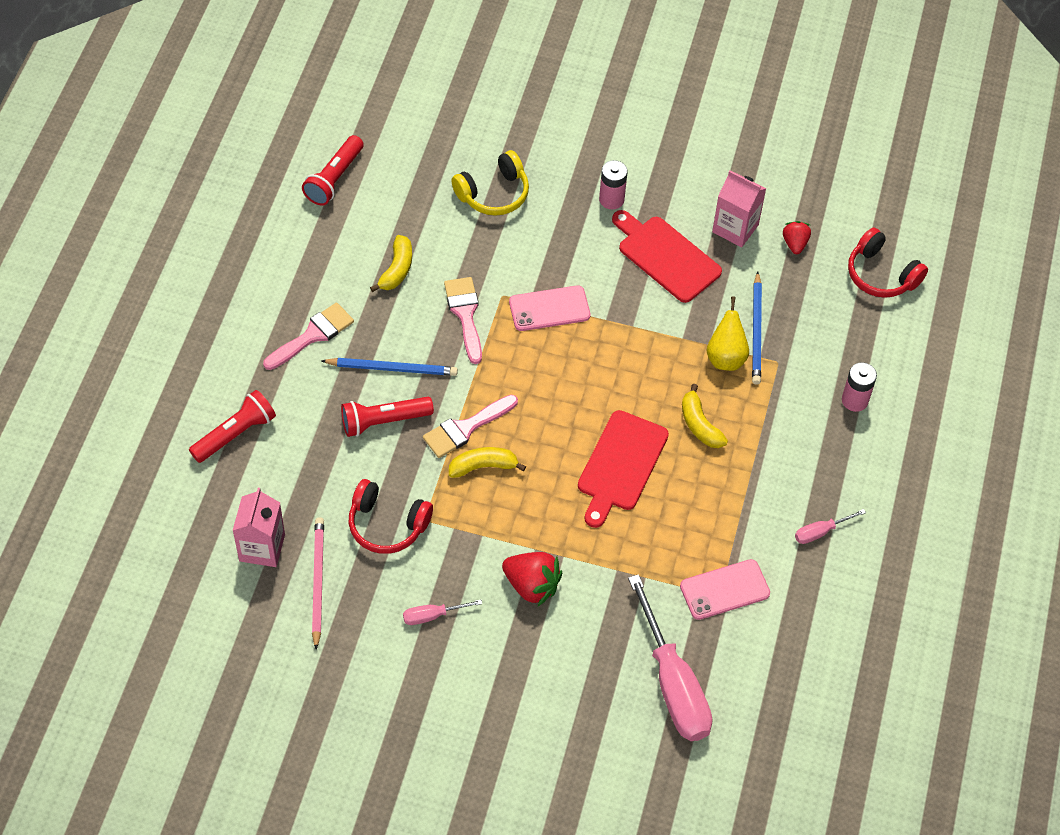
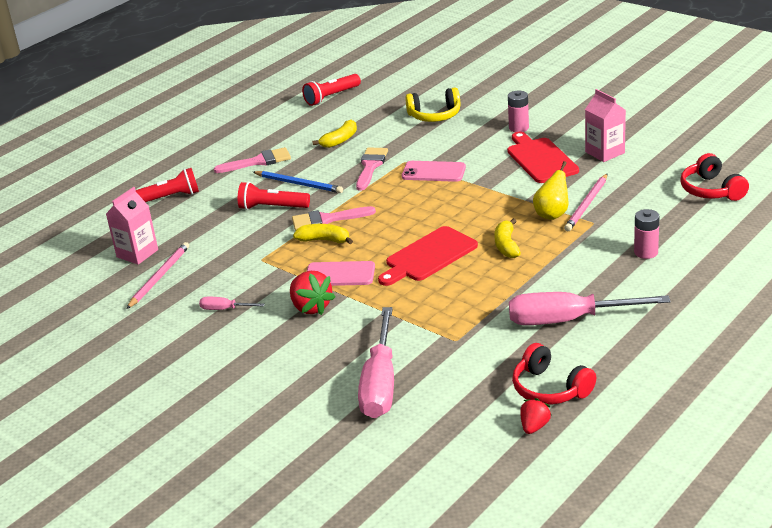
camera: 30 degrees right, 25 degrees down
(387, 525) = (232, 257): red headphones -> red headphones (550, 388)
(724, 590) = (462, 338): pink phone -> pink phone (340, 274)
(756, 331) = (587, 204): blue pencil -> pink pencil
(795, 243) = (648, 165): red strawberry -> red strawberry (534, 426)
(820, 532) = (567, 320): pink screwdriver -> pink screwdriver, size x2.27

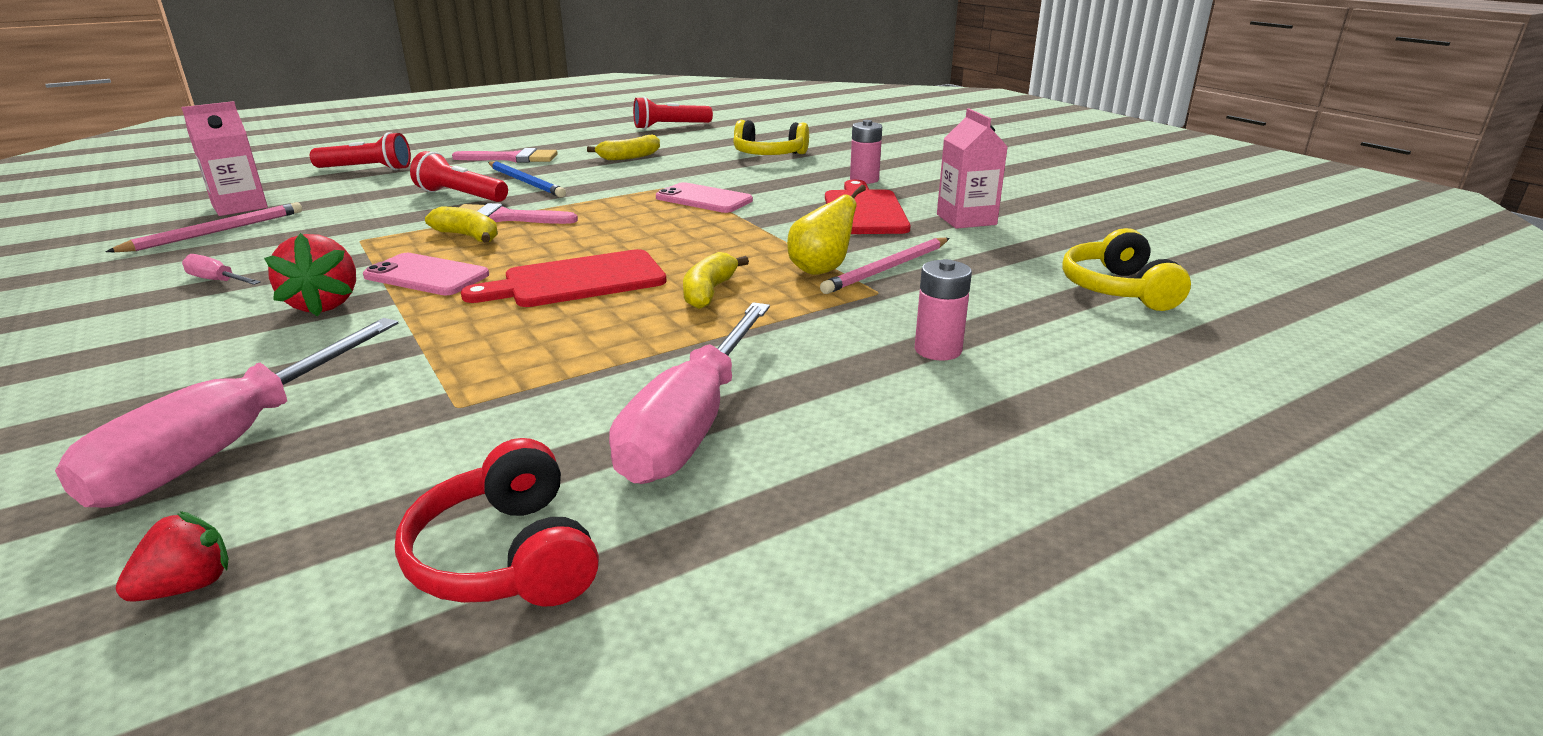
camera: 15 degrees right, 5 degrees down
(370, 166) = (632, 182): pink brush -> none
(534, 426) = (363, 646): red strawberry -> red strawberry (188, 586)
(567, 320) = (691, 425): pink screwdriver -> pink screwdriver turned 90 degrees counterclockwise
(711, 190) = (1117, 290): red headphones -> yellow headphones

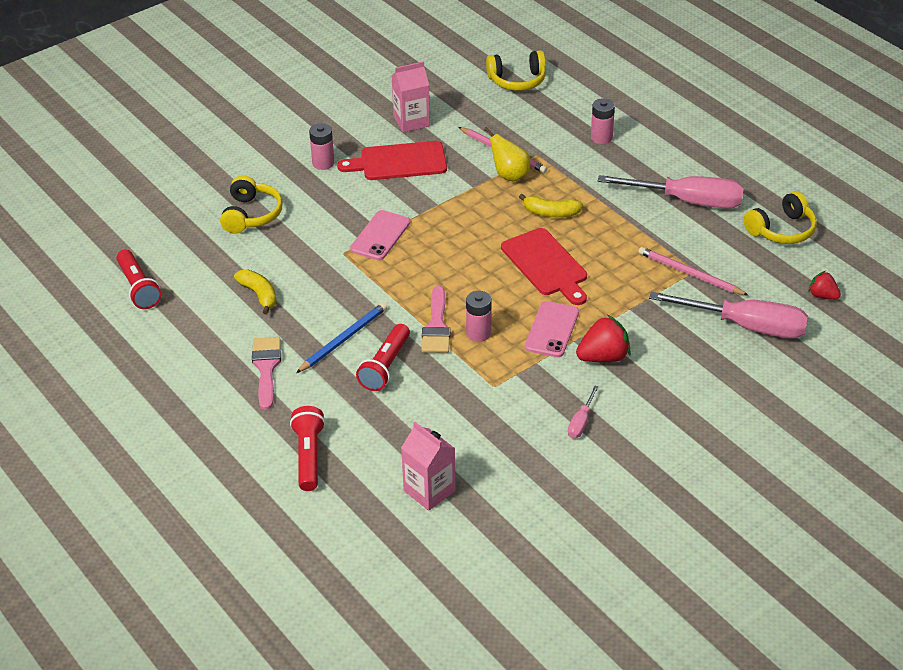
camera: 95 degrees left, 15 degrees up
(216, 232) = (491, 473): pink pencil -> pink pencil (690, 274)
(468, 236) = (478, 333): yellow banana -> pink battery
(507, 557) = (782, 230): red headphones -> yellow headphones

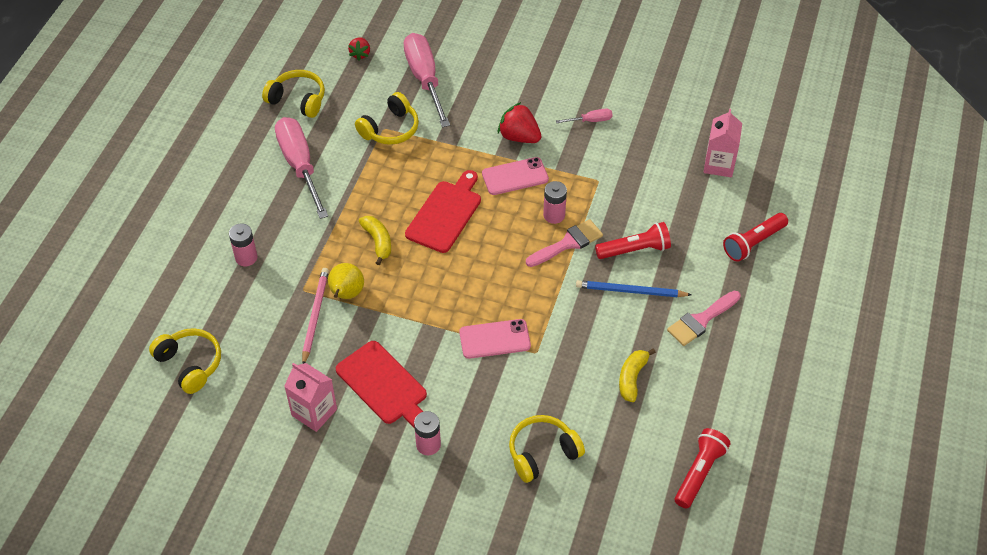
camera: 125 degrees left, 10 degrees up
(690, 274) = (390, 129): pink pencil -> yellow headphones

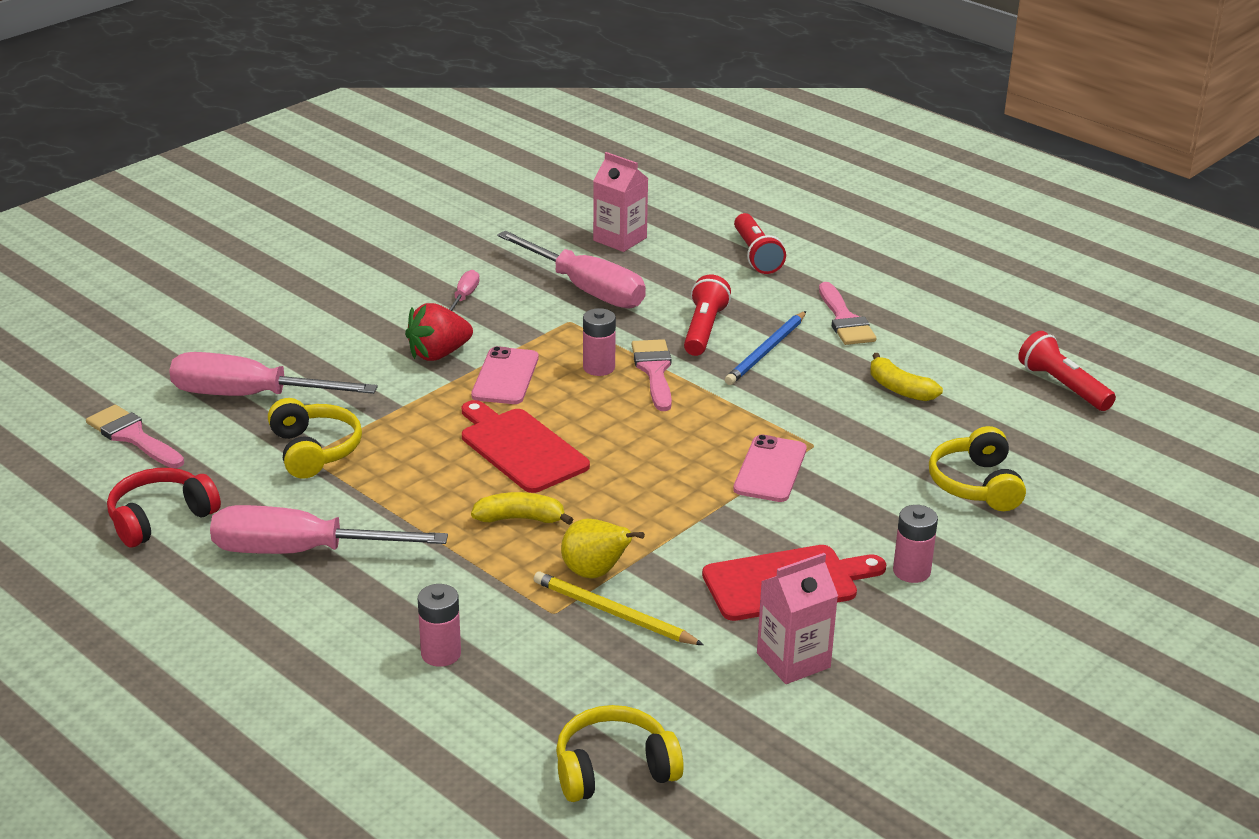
camera: 65 degrees left, 20 degrees down
(298, 100) = (160, 518): yellow headphones -> red headphones
(315, 316) = (613, 613): pink pencil -> yellow pencil
(360, 54) = (132, 436): red strawberry -> pink brush
(641, 173) = (586, 289): none -> pink screwdriver

